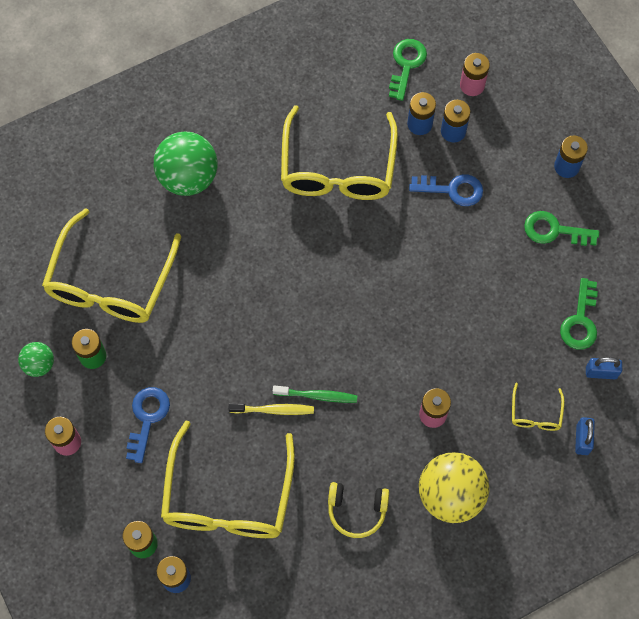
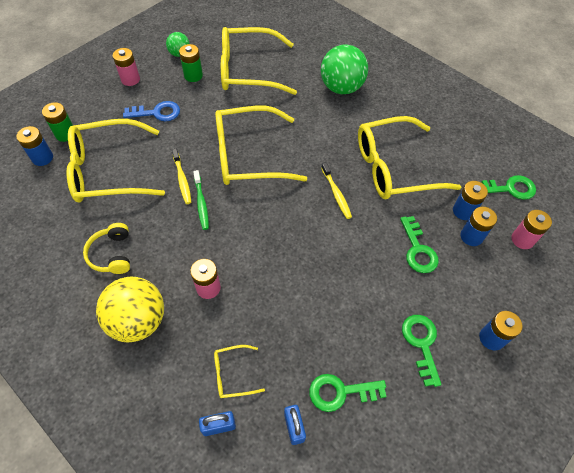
camera: 70 degrees right, 10 degrees down
(263, 322) = (249, 155): none -> yellow glasses
(353, 244) = (336, 193): none -> yellow toothbrush
(452, 190) = (418, 250): blue key -> green key

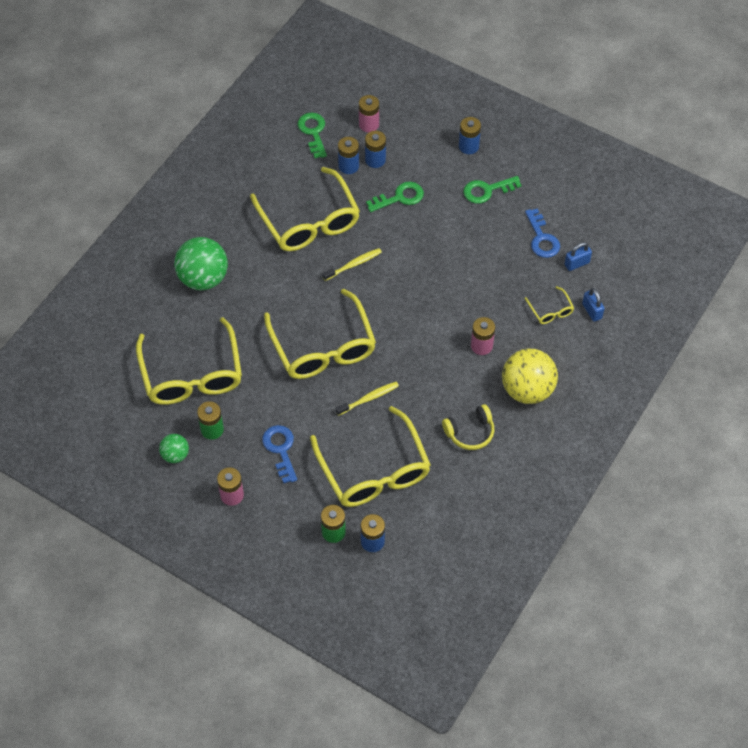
camera: 100 degrees left, 0 degrees up
(201, 203) = (393, 374): green toothbrush -> none
(340, 392) = (542, 238): green key -> blue key

